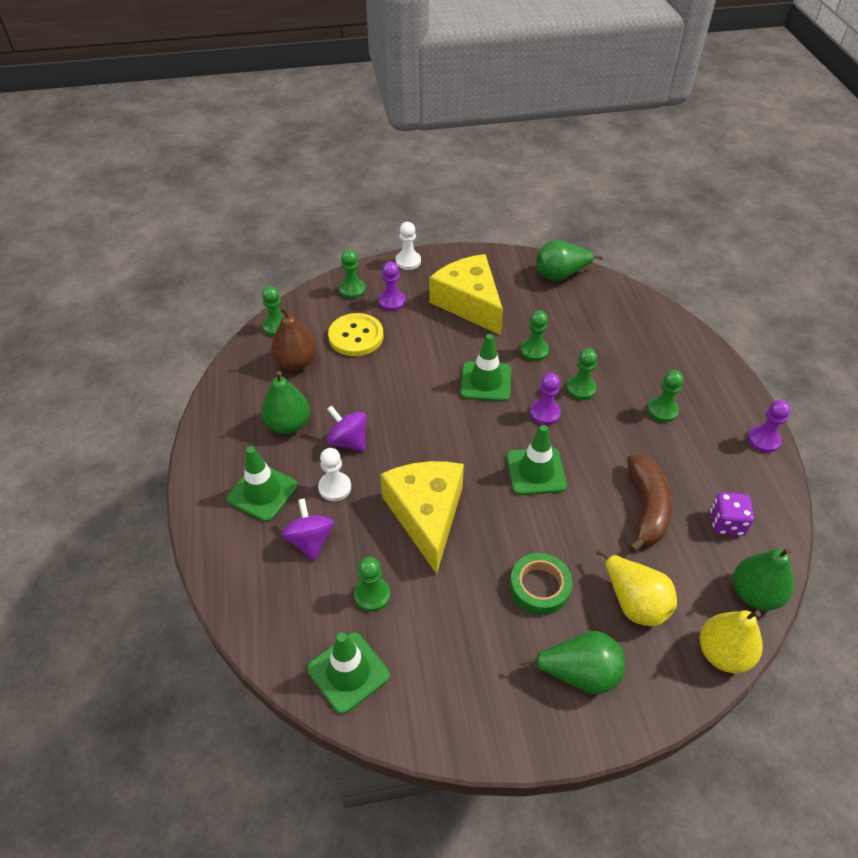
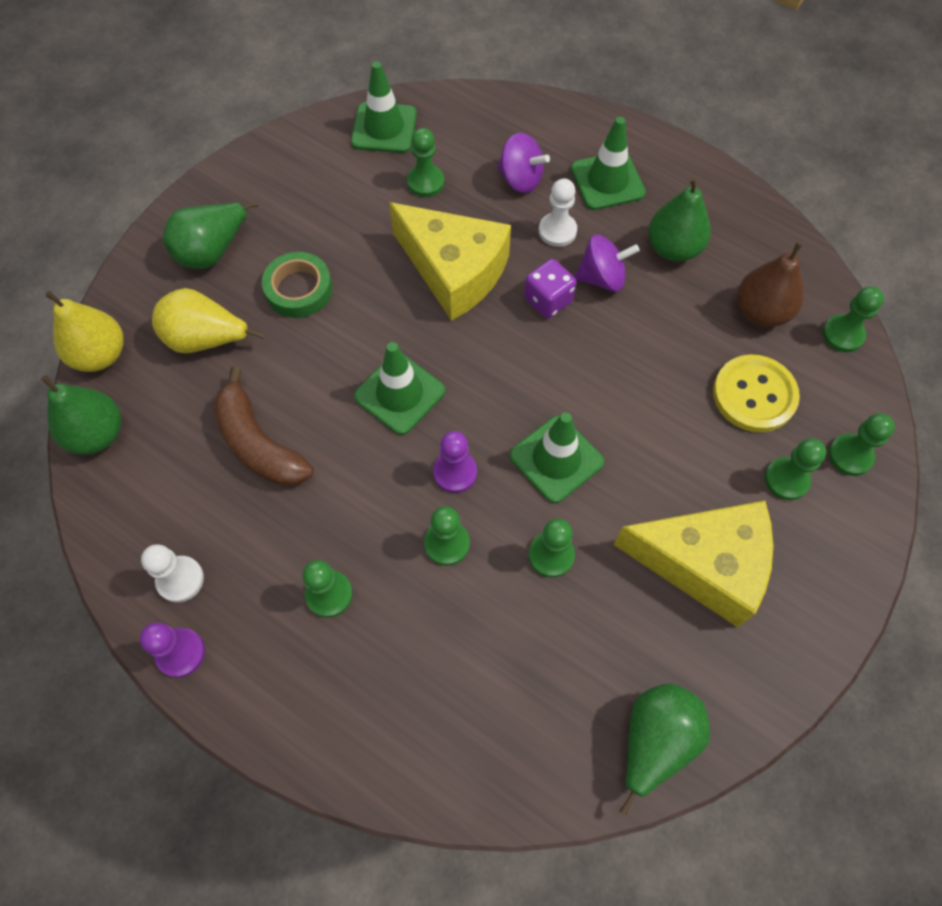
camera: 135 degrees right, 15 degrees up
(392, 302) = (786, 479): purple pawn -> green pawn
(408, 261) = (858, 567): white pawn -> white pawn (180, 579)
(726, 523) = (165, 493): purple dice -> purple dice (548, 300)

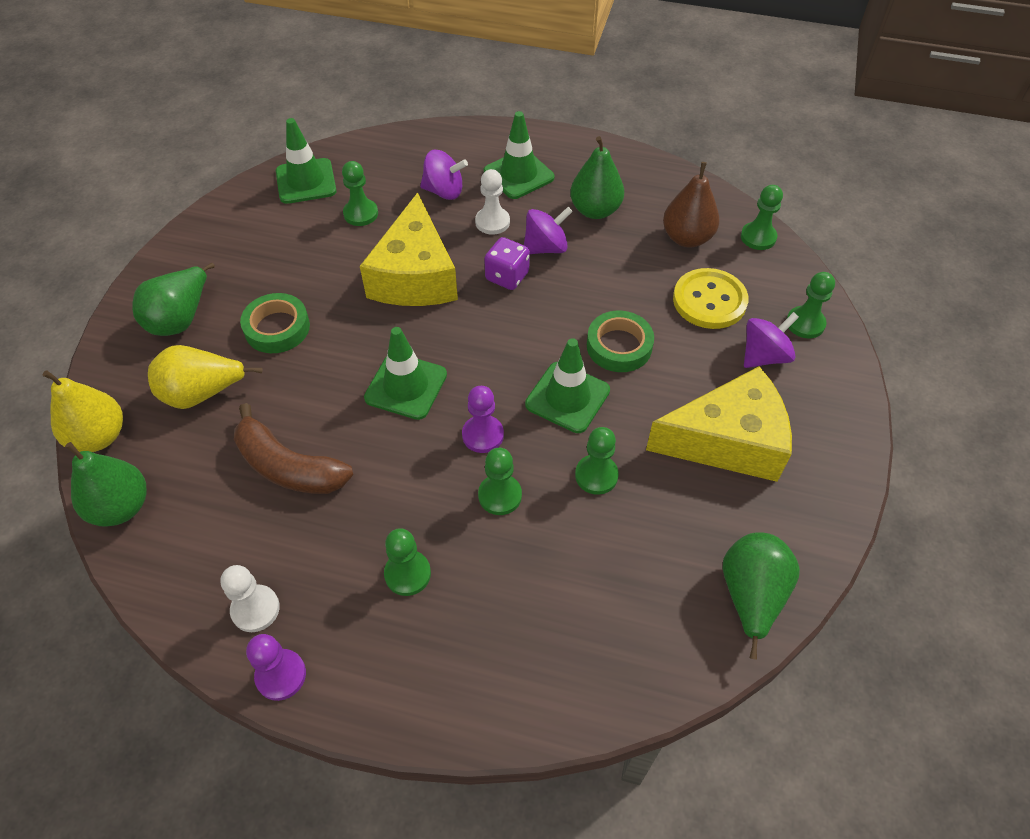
camera: 20 degrees left, 10 degrees down
(454, 271) = (415, 276): yellow cheese -> yellow cheese turned 75 degrees clockwise
(633, 418) = (619, 346): none -> green tape
(786, 479) = (764, 356): green pawn -> purple spinning top

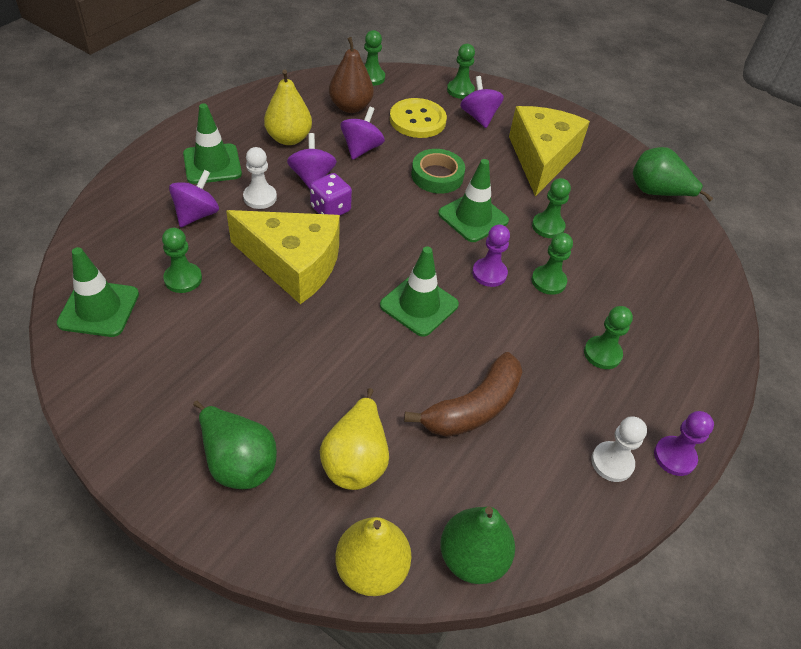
camera: 75 degrees left, 5 degrees down
(277, 328) = (300, 380): green tape -> none
(595, 210) = (288, 138): green pear -> yellow pear
(620, 269) = (361, 148): none -> purple spinning top

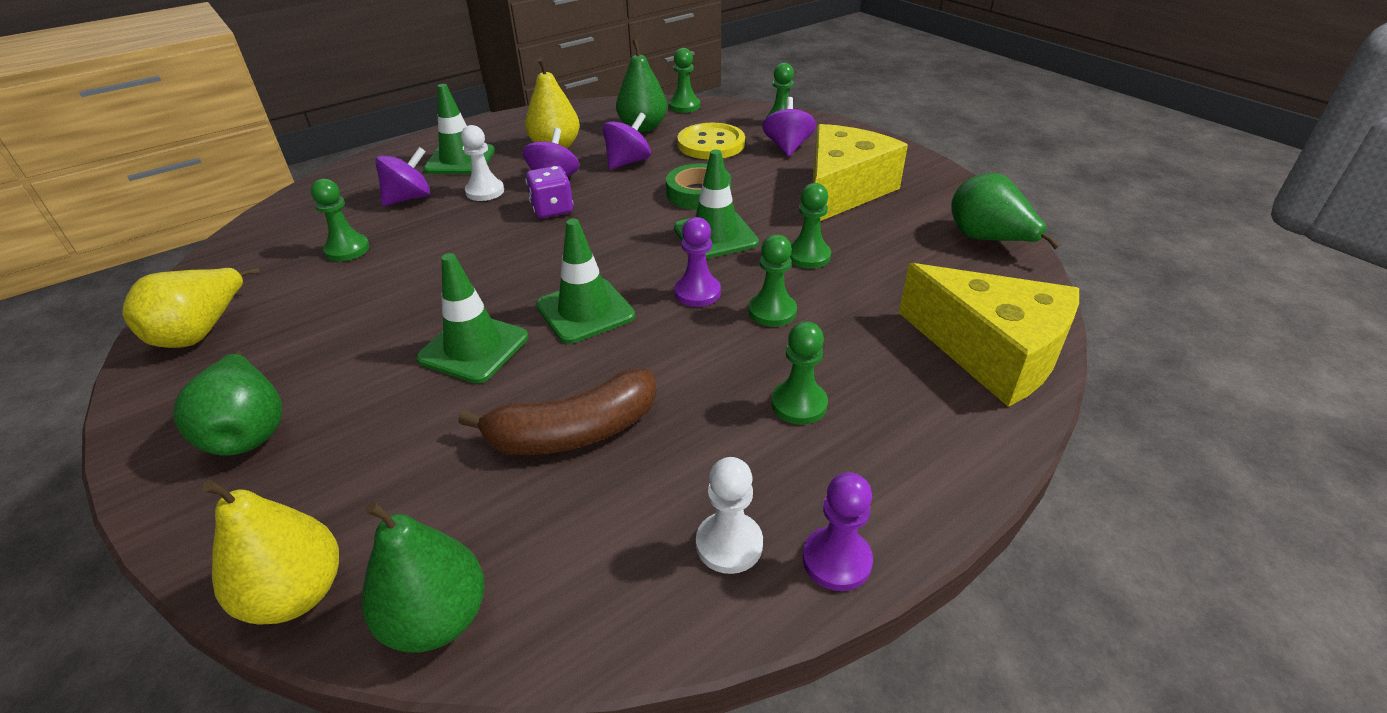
camera: 25 degrees right, 10 degrees down
(99, 309) = (245, 263): green traffic cone -> green traffic cone (474, 348)
(293, 264) = (471, 252): yellow cheese -> yellow cheese (991, 352)
(350, 107) = (643, 127): brown pear -> green pear
(356, 460) = (382, 459): yellow pear -> yellow pear (201, 332)

